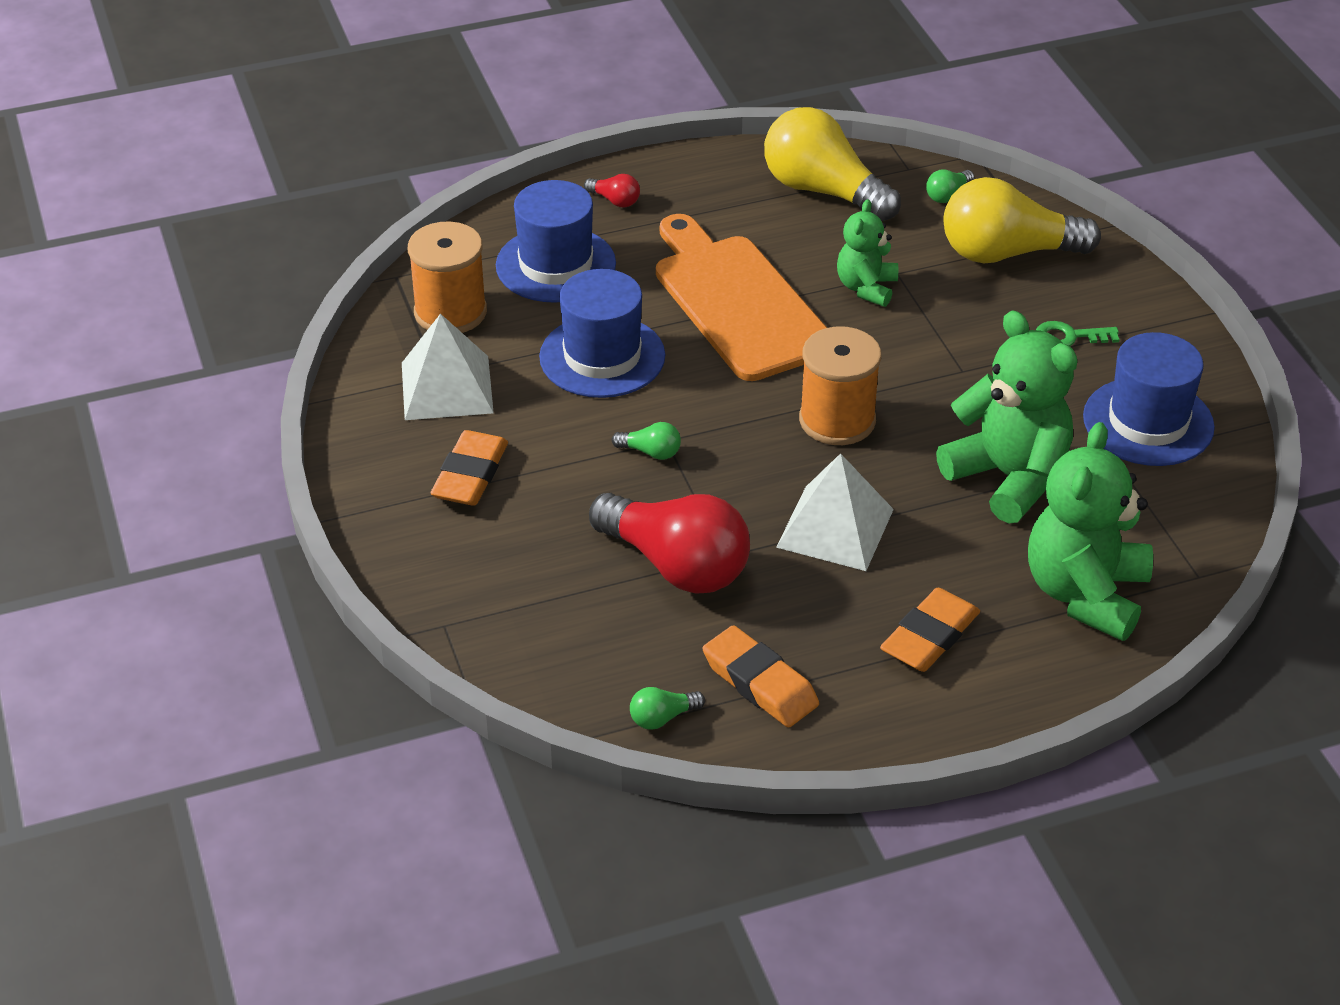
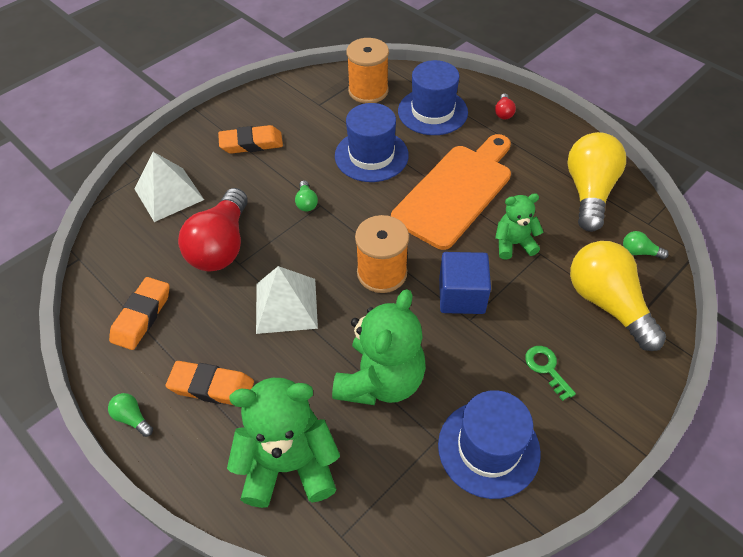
camera: 65 degrees right, 10 degrees up
(446, 387) = (311, 111): white pyramid -> white pyramid (168, 194)
(662, 718) = (101, 283): green light bulb -> green light bulb (132, 418)
(921, 363) = (461, 296): none -> blue cube

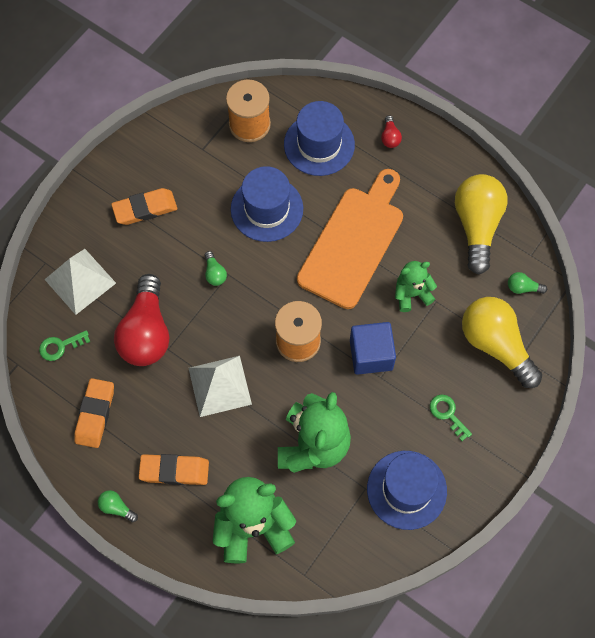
camera: 10 degrees left, 15 degrees up
(128, 248) = (60, 346): none -> green key

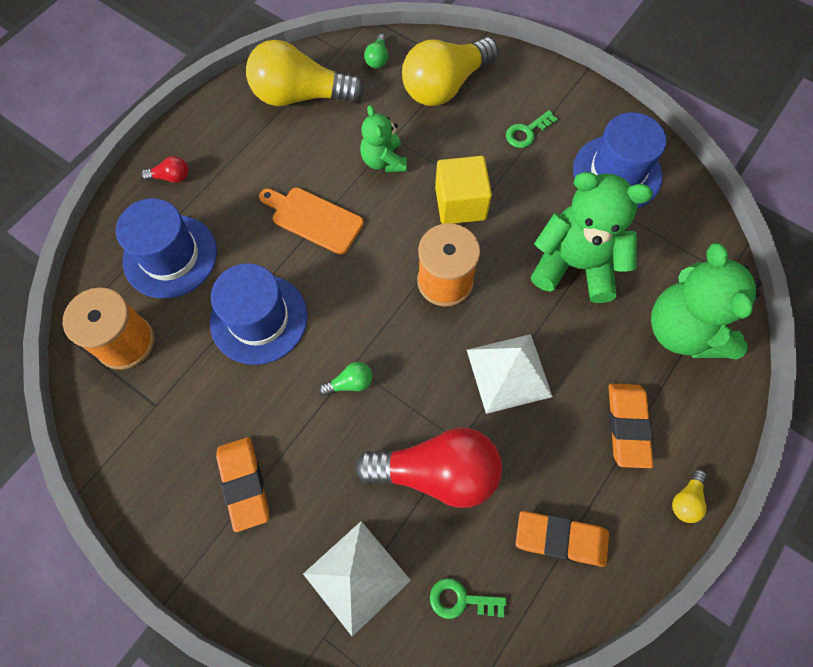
camera: 90 degrees left, 0 degrees up
(60, 346) = (461, 600): green key -> green key turned 120 degrees clockwise
(117, 507) = (686, 500): green light bulb -> yellow light bulb
(353, 242) = (313, 219): orange cutting board -> orange cutting board, size x0.56
(371, 355) = (460, 203): blue cube -> yellow cube

